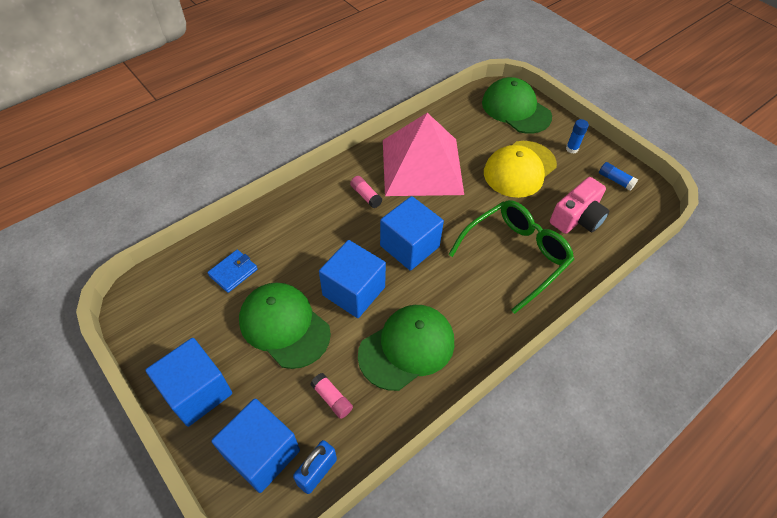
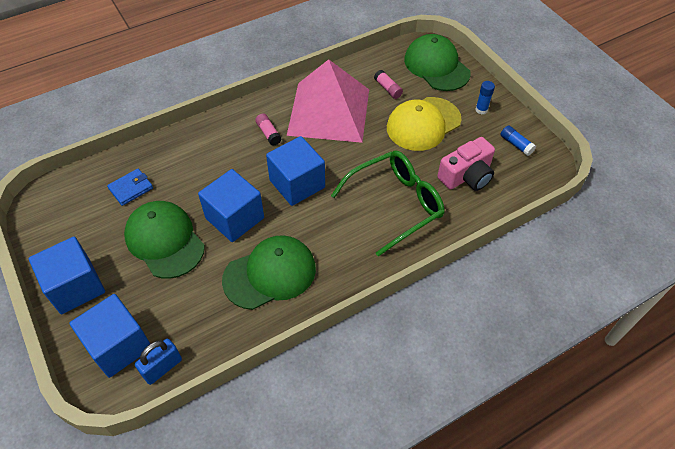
camera: 10 degrees right, 0 degrees up
(332, 399) = (191, 309): pink glue stick -> pink glue stick (388, 89)

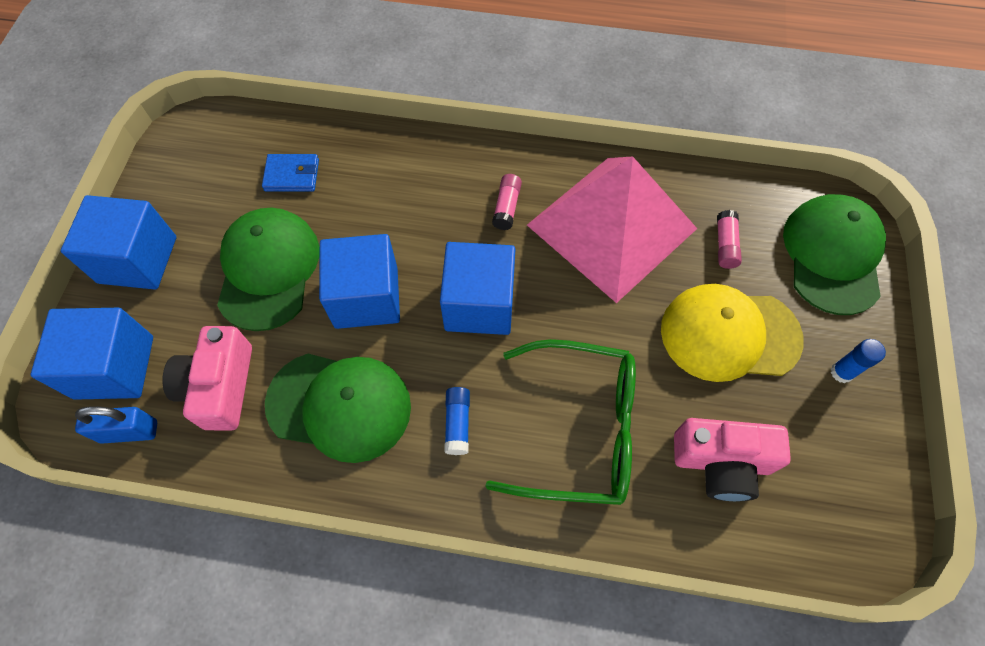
camera: 40 degrees right, 10 degrees up
(194, 311) = (220, 387): none -> pink camera
(516, 144) = (847, 468): blue glue stick -> blue glue stick (457, 423)

